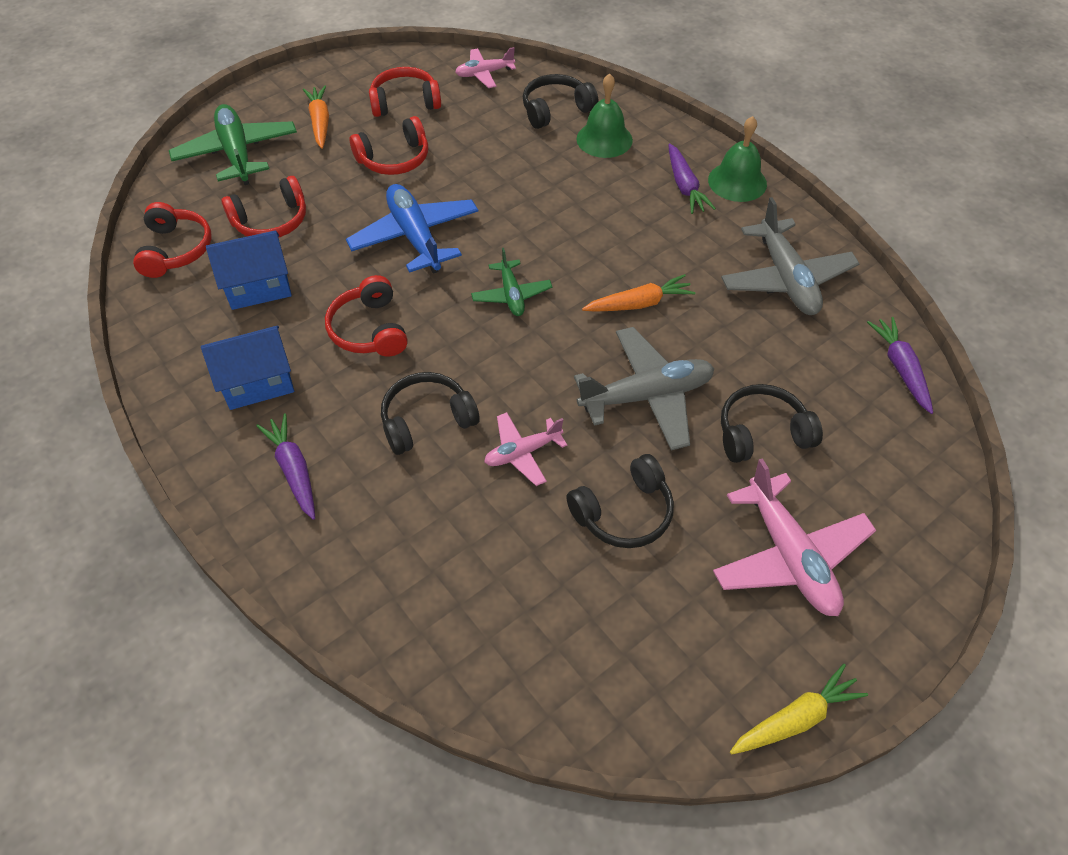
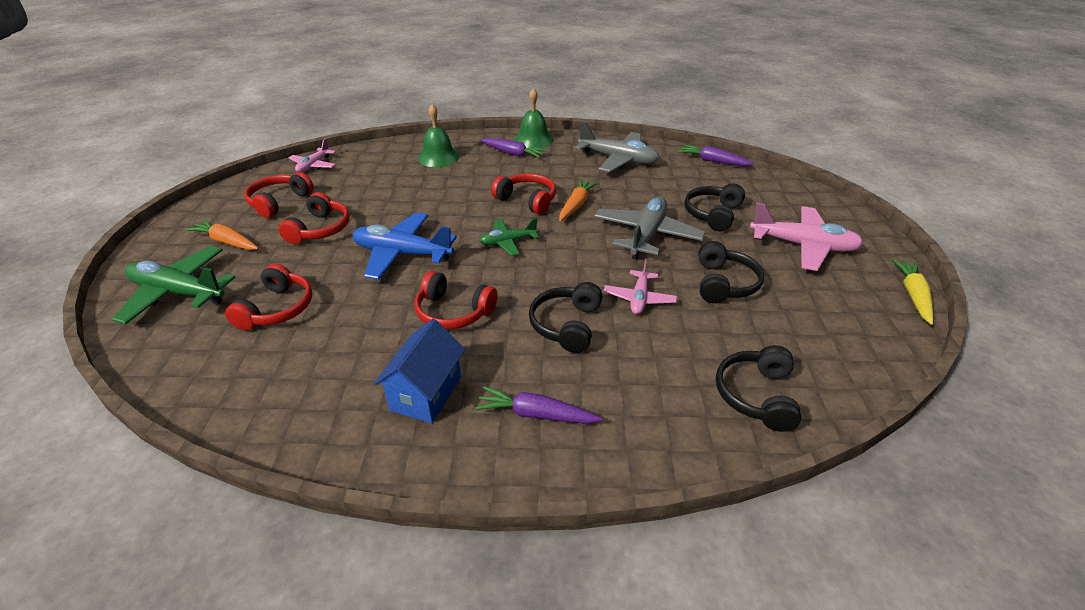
camera: 50 degrees left, 15 degrees down
(176, 250) = (215, 375): red headphones -> red headphones (527, 200)
(258, 287) = (331, 347): blue house -> none
(511, 295) = (508, 242): green plane -> green plane turned 135 degrees clockwise
(556, 110) = (388, 159): black headphones -> black headphones (756, 395)

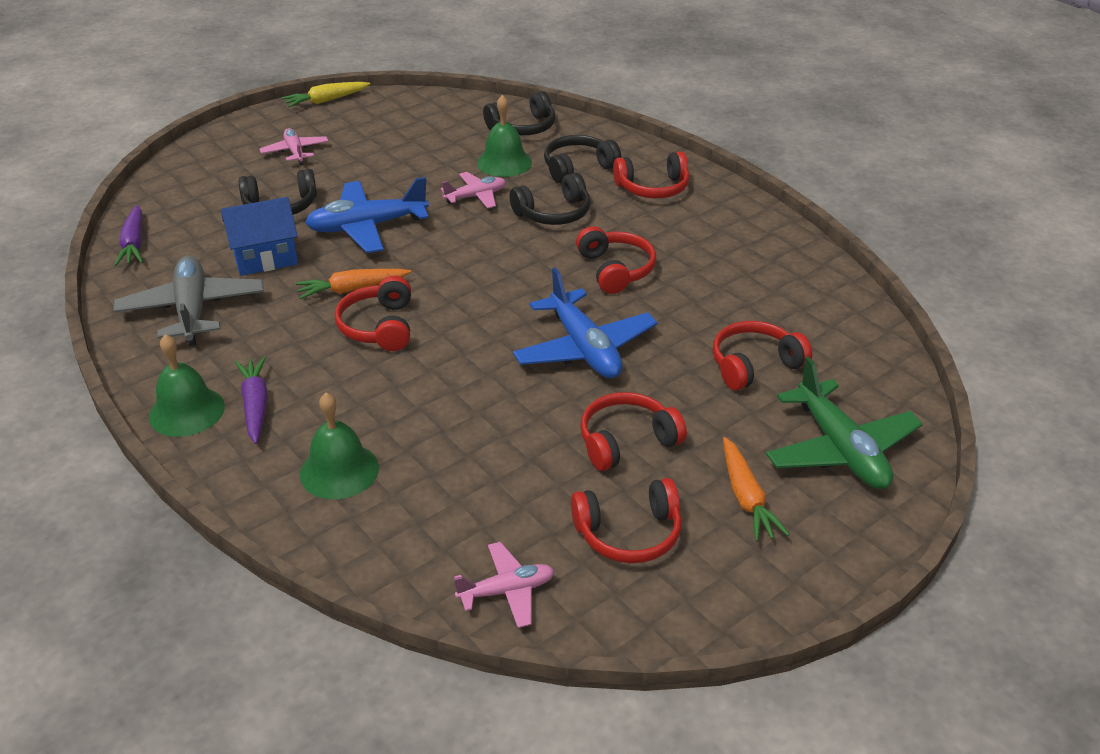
camera: 130 degrees left, 0 degrees up
(426, 393) = (704, 234): blue house -> blue house (265, 258)
(508, 242) = (479, 296): green plane -> none
(536, 414) = (653, 188): purple carrot -> red headphones
(646, 235) = (367, 227): grey plane -> blue plane
(686, 343) = (504, 162): none -> green bell
(724, 283) = (404, 169): black headphones -> black headphones (578, 168)
(803, 246) = (295, 152): pink plane -> pink plane, size x0.57

